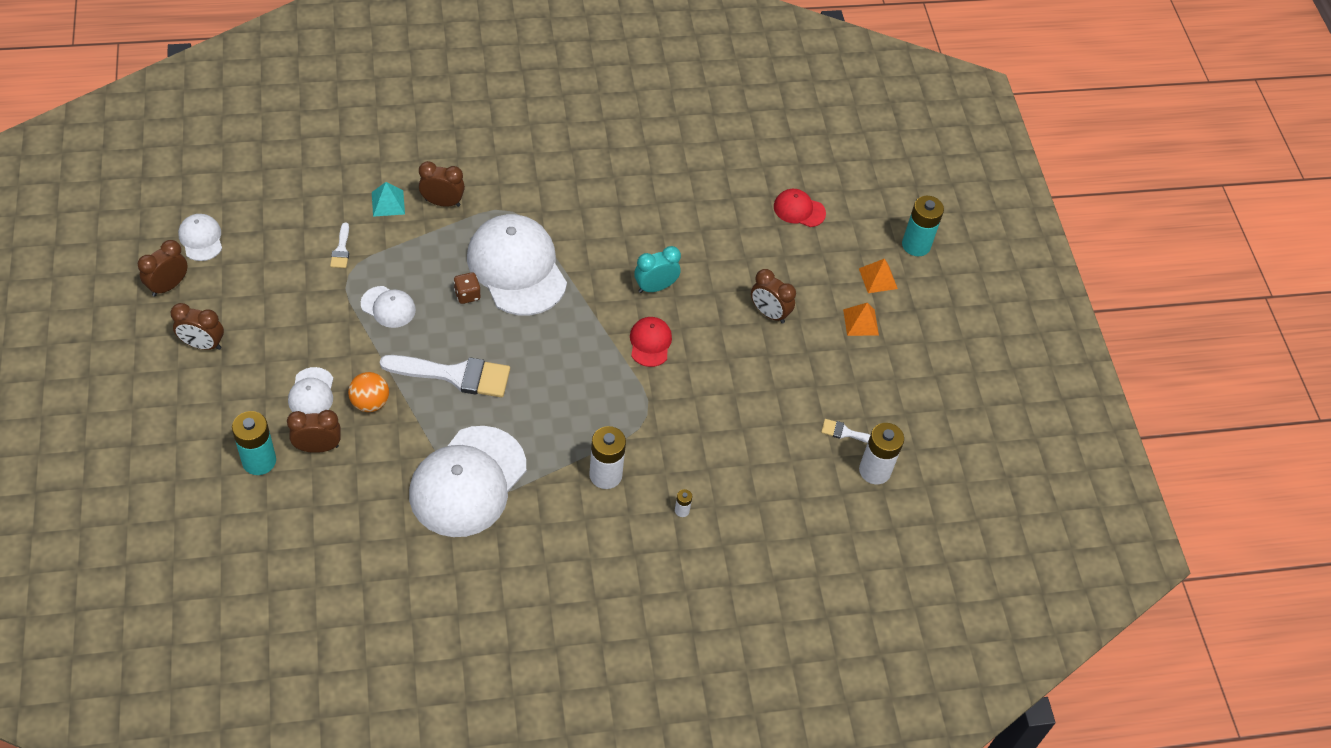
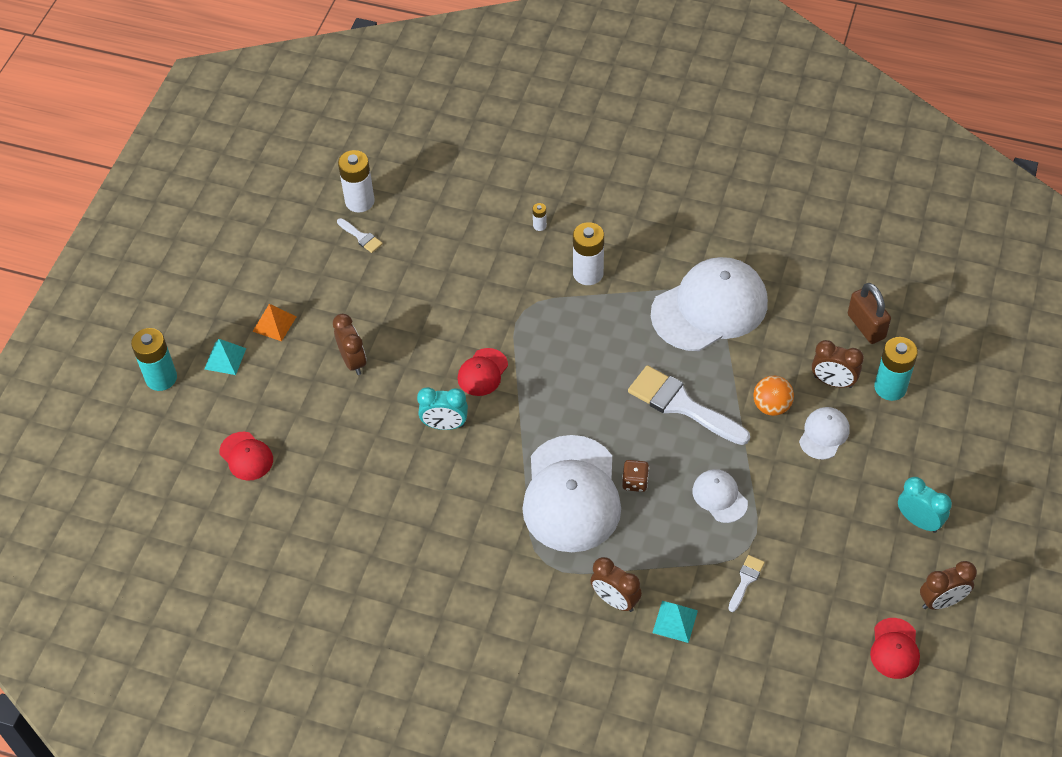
camera: 145 degrees left, 0 degrees up
(201, 239) = (894, 648): white cap -> red cap
(203, 344) = (918, 521): brown clock -> turquoise clock
(300, 518) = (866, 326): none -> brown padlock
(878, 278) = (225, 358): orange pyramid -> turquoise pyramid

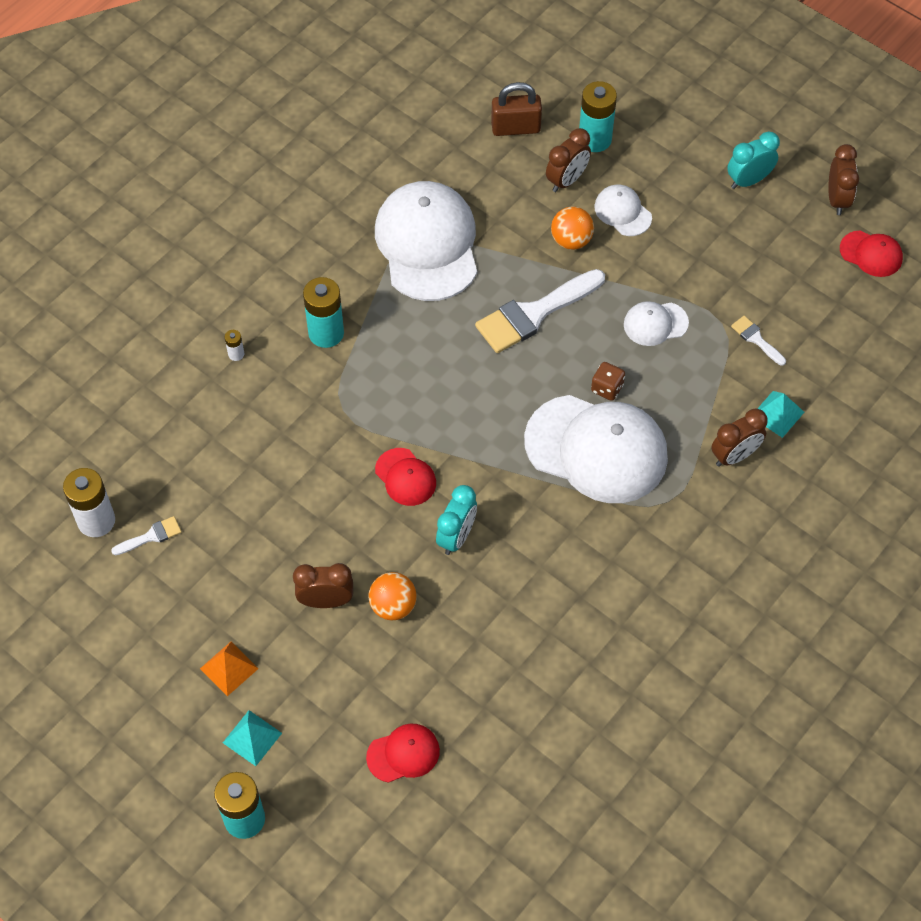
camera: 70 degrees left, 5 degrees up
(366, 405) = (393, 606): none -> orange ball
(588, 273) = (326, 333): white battery -> turquoise battery

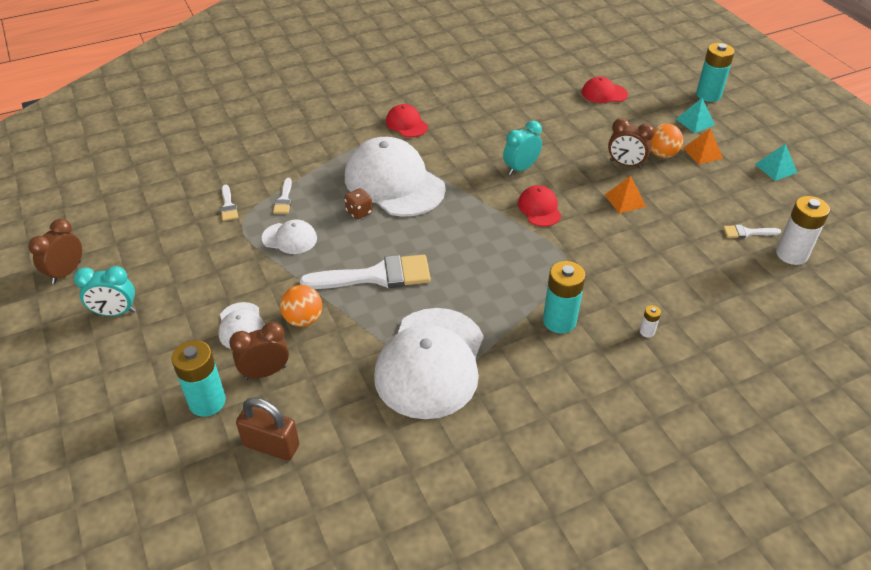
camera: 155 degrees left, 15 degrees down
(308, 532) = (625, 200): none -> orange pyramid
(393, 606) = (581, 150): orange ball -> orange ball (662, 154)
(703, 373) = (284, 199): none -> white brush
(734, 456) = (307, 152): brown clock -> none
(777, 414) = (258, 163): turquoise pyramid -> turquoise pyramid (776, 168)
(871, 254) = (89, 228): red cap -> red cap (406, 124)

